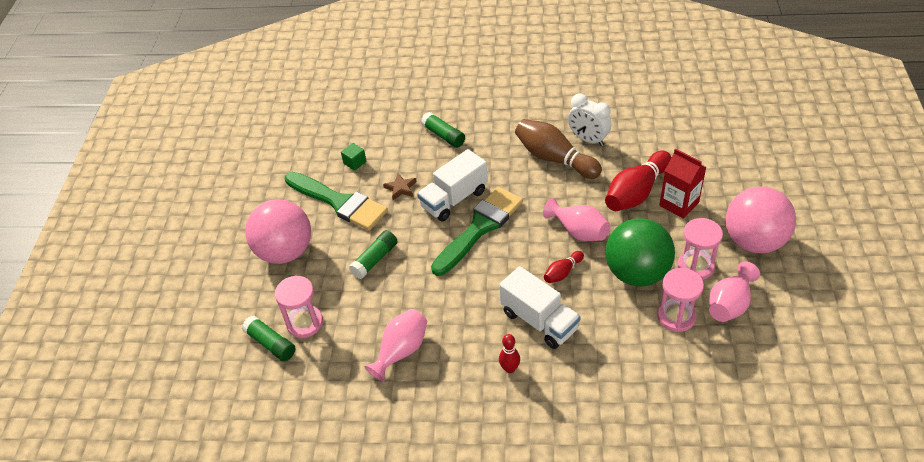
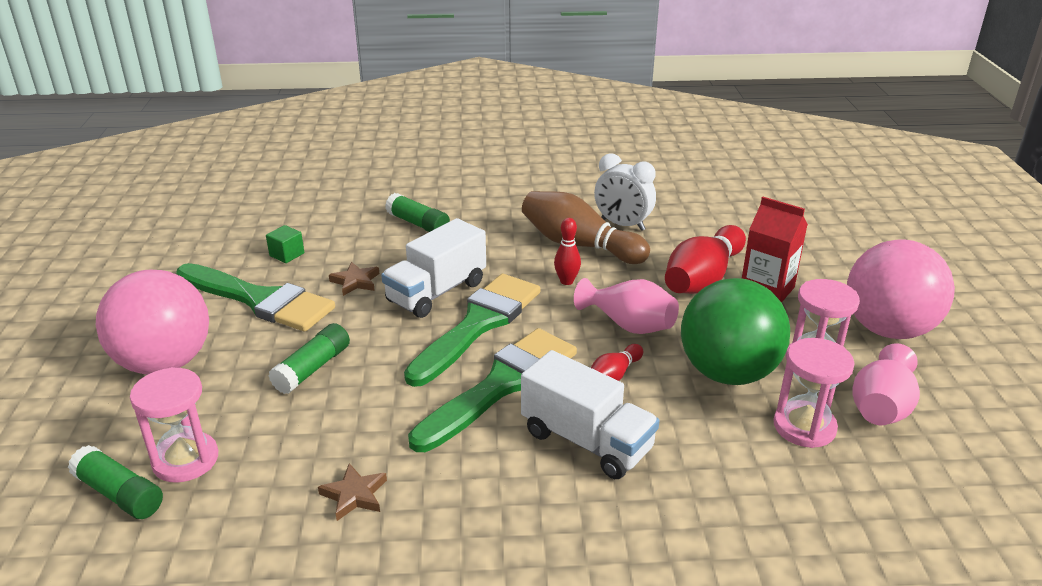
camera: 10 degrees left, 15 degrees down
(401, 351) = (354, 495): pink vase -> brown star
(491, 277) = (501, 385): none -> green brush
(509, 368) = (546, 513): red bowling pin -> red bowling pin (566, 281)

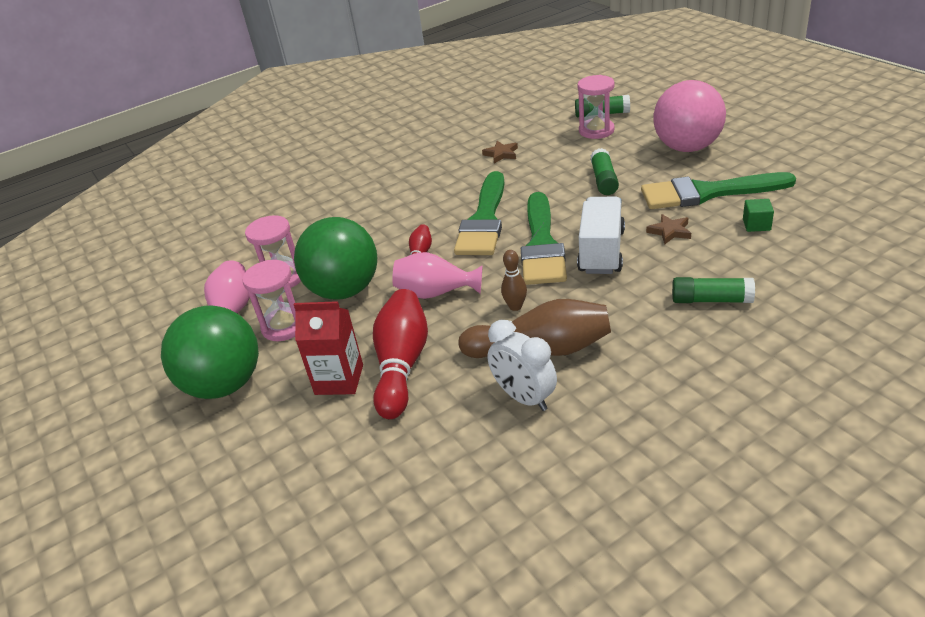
camera: 155 degrees right, 5 degrees up
(566, 281) = (515, 306): red bowling pin -> brown bowling pin
(586, 441) = (409, 217): white truck -> none
(622, 225) = (524, 398): white clock -> white clock turned 135 degrees counterclockwise
(888, 329) = (224, 385): pink ball -> green ball

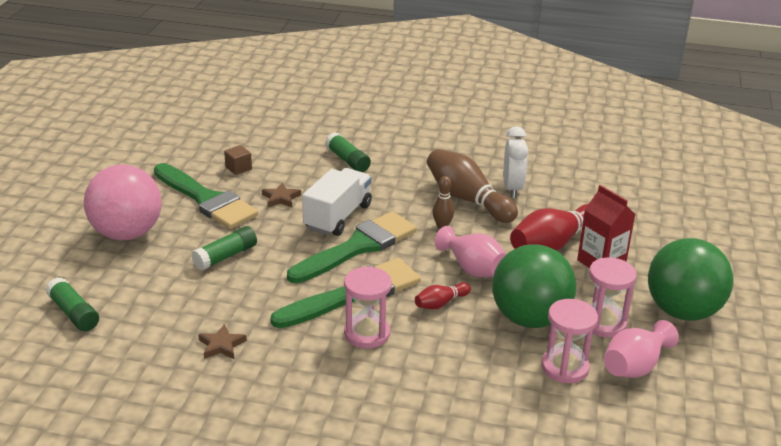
camera: 140 degrees left, 5 degrees down
(596, 131) = (121, 300): pink hourglass -> pink hourglass (367, 334)
(601, 252) = (338, 217): white truck -> white truck turned 150 degrees clockwise
(756, 225) = (238, 168): green cube -> brown cube

